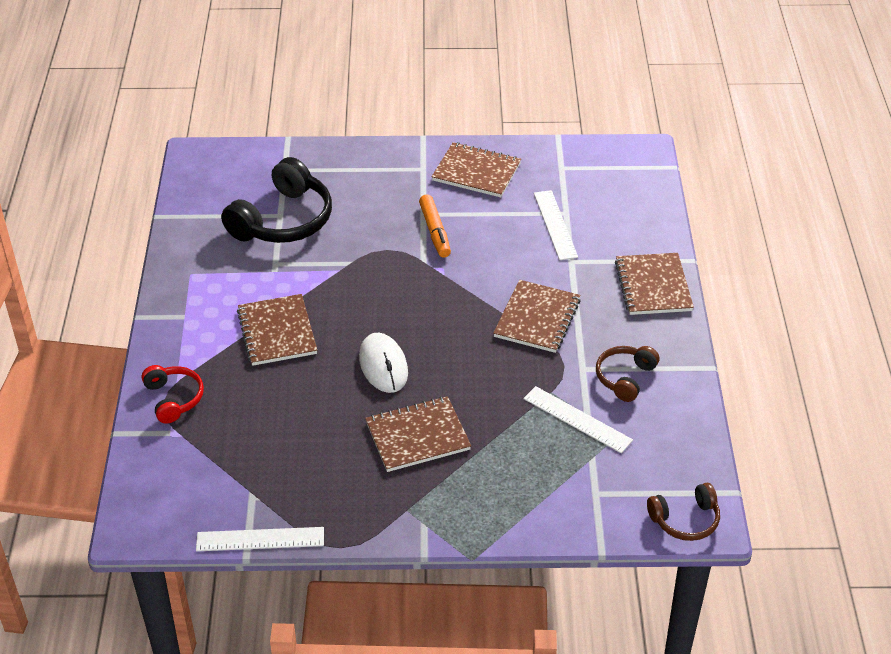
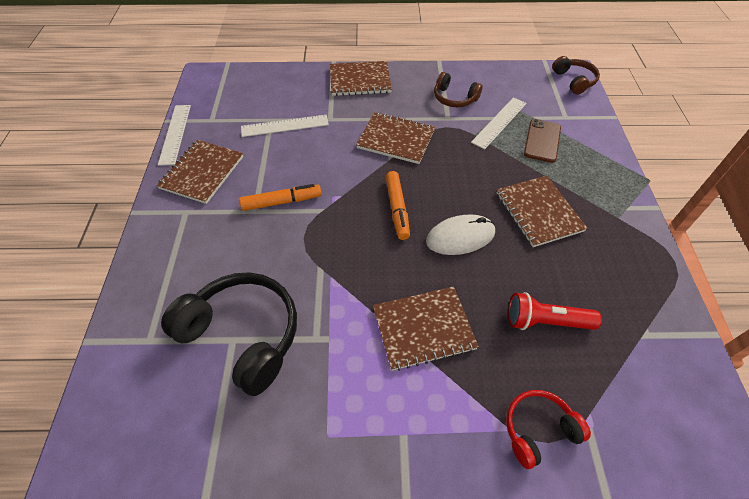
camera: 90 degrees left, 10 degrees up
(260, 539) = (693, 323): white ruler -> white ruler (175, 134)
(275, 419) = (545, 321): none -> red flashlight
(424, 317) = (397, 209): none -> orange marker
(543, 459) = (542, 141): none -> brown phone

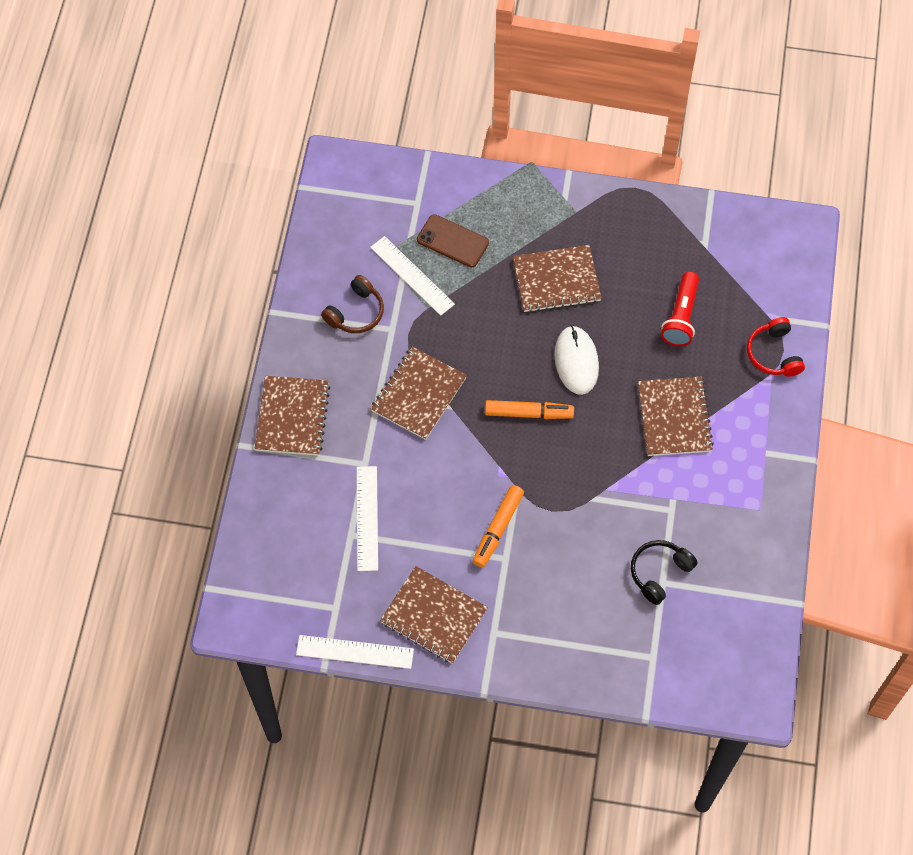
camera: 80 degrees left, 10 degrees up
(243, 335) = (659, 573): black headphones -> black headphones, size x0.55
(282, 202) = (497, 529): orange marker -> orange marker turned 150 degrees counterclockwise
(574, 80) = (351, 169): brown headphones -> none

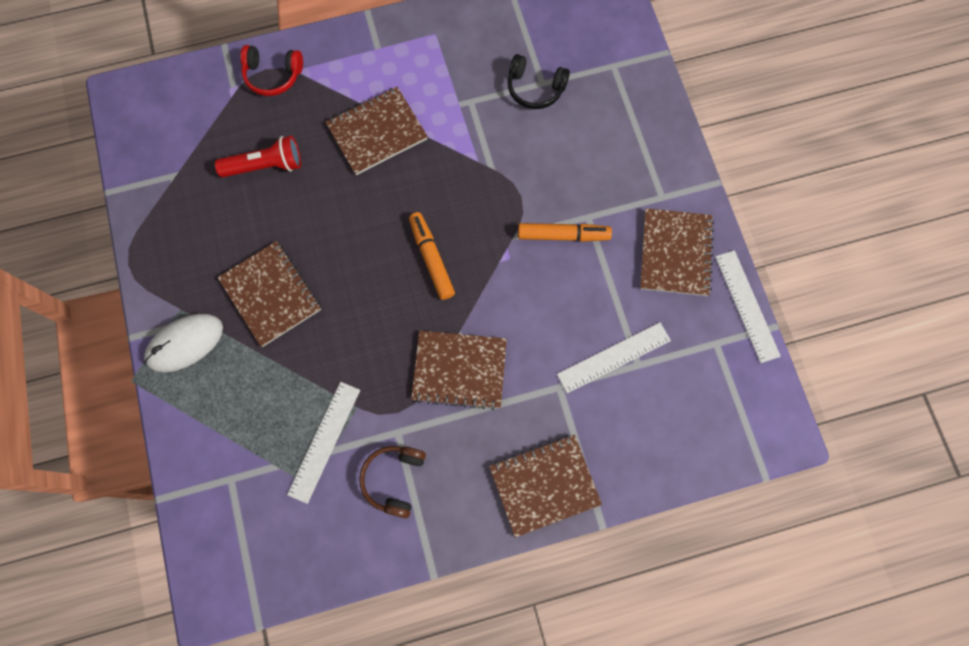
camera: 115 degrees left, 10 degrees up
(356, 312) = (394, 479): brown headphones -> brown headphones turned 90 degrees counterclockwise
(452, 241) = (264, 418): brown phone -> none
(576, 361) = (355, 239): white mouse -> white mouse (185, 343)
(773, 354) = (273, 75): red headphones -> red headphones turned 45 degrees clockwise

